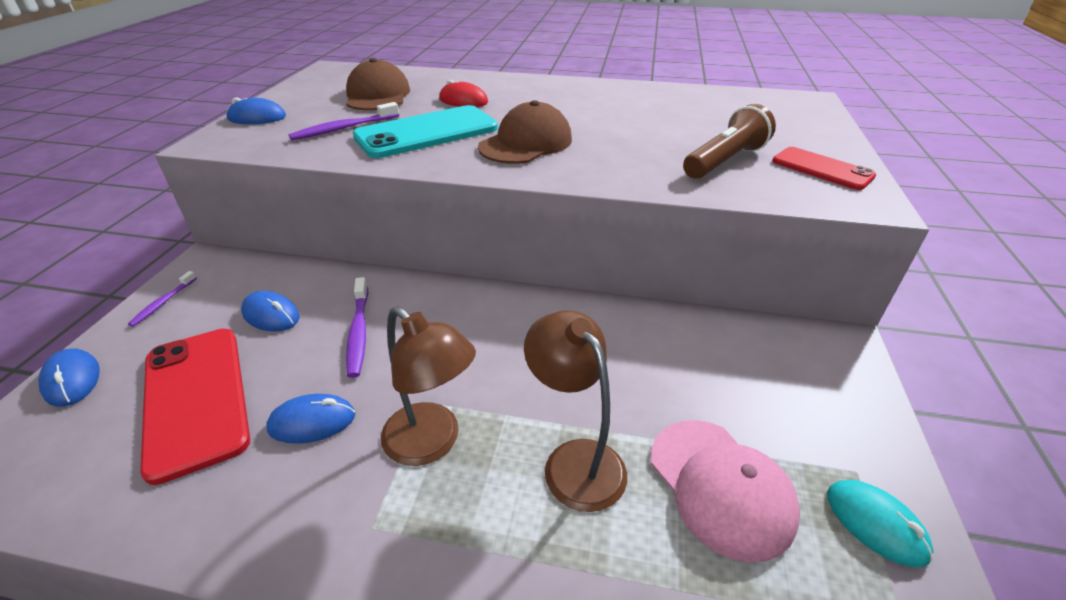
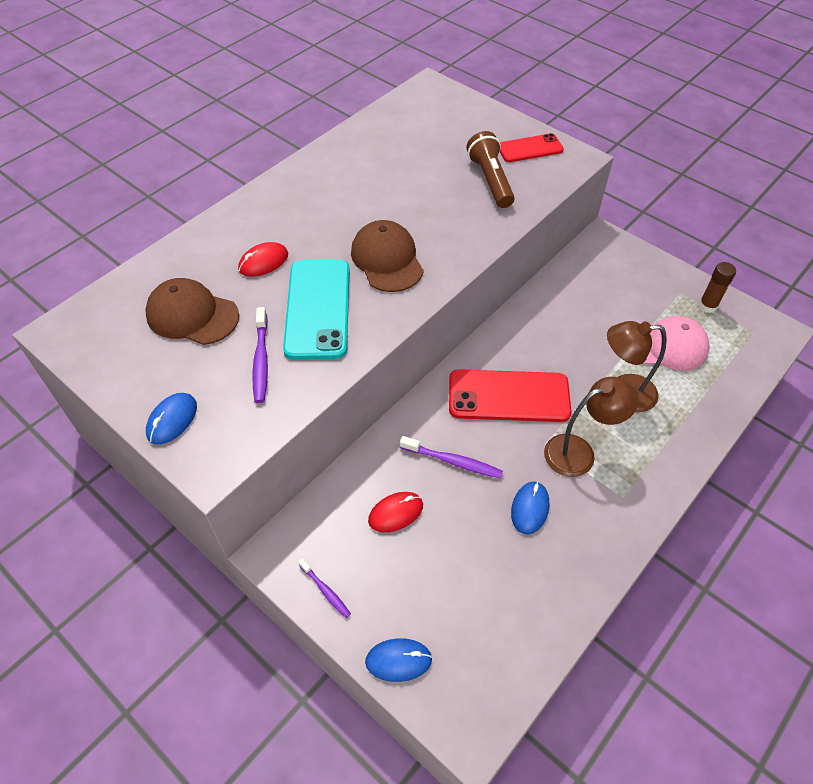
camera: 60 degrees left, 15 degrees up
(196, 399) = (469, 574): red phone -> red phone (508, 396)
(271, 315) = (395, 513): blue mouse -> red mouse
(875, 524) = (707, 306): turquoise mouse -> brown glue stick

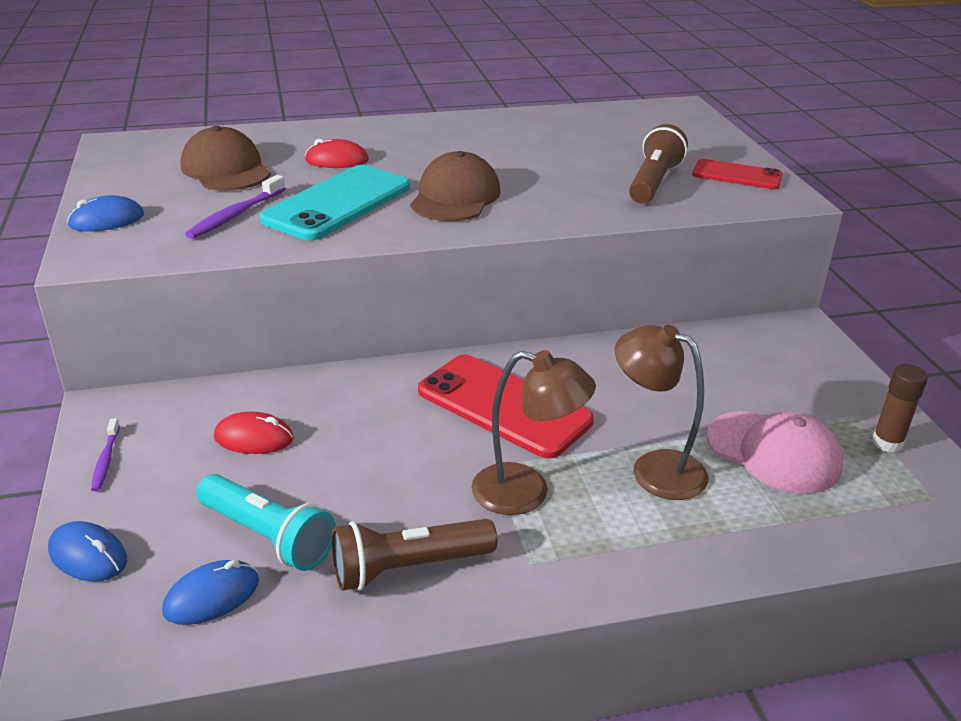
camera: 35 degrees right, 20 degrees down
(453, 461) = (369, 428): purple toothbrush -> none
(481, 574) = (268, 536): none -> turquoise flashlight
(529, 508) = (399, 510): blue mouse -> blue mouse (212, 596)
(571, 542) = (408, 567): none -> brown flashlight

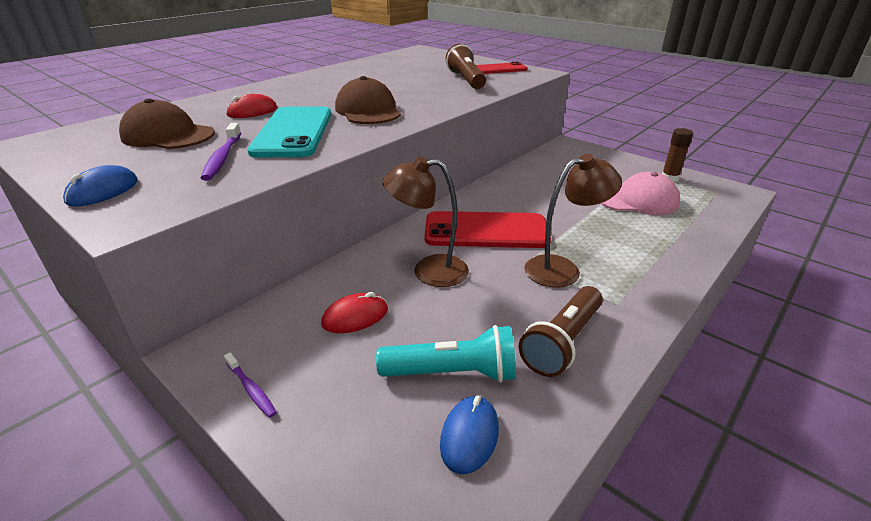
camera: 35 degrees left, 0 degrees up
(88, 555) = (330, 468): blue mouse -> none
(654, 468) = (601, 229): brown lamp -> brown lamp (428, 271)

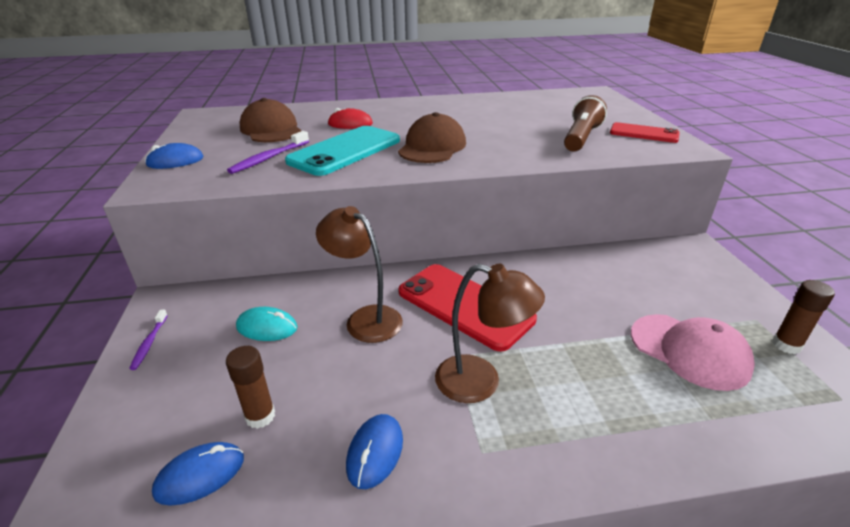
camera: 40 degrees right, 0 degrees up
(355, 317) = (267, 327): red mouse -> turquoise mouse
(452, 373) = (260, 416): turquoise flashlight -> brown glue stick
(562, 342) = (375, 452): brown flashlight -> blue mouse

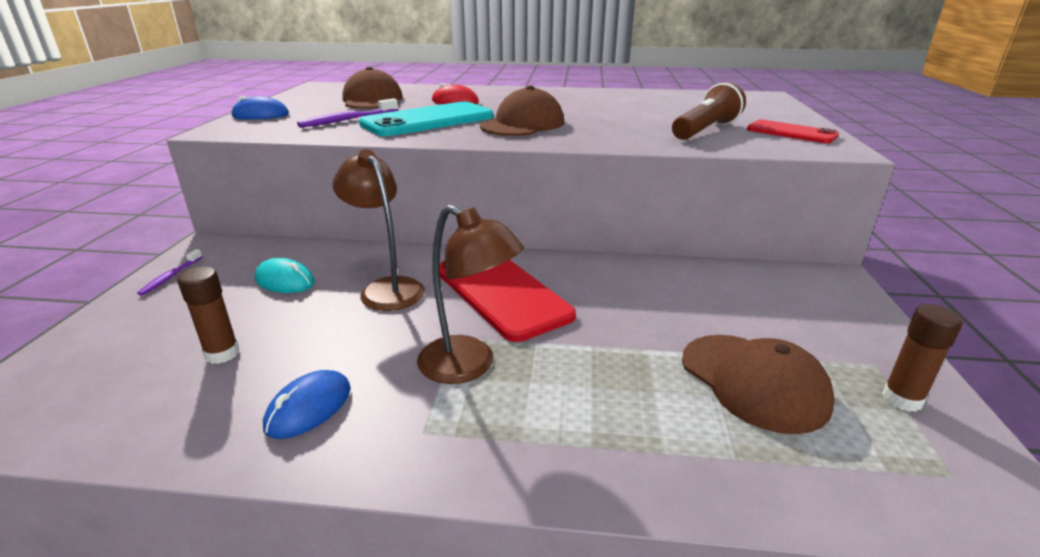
camera: 15 degrees right, 5 degrees down
(200, 475) = (131, 392): blue mouse -> none
(689, 351) = (753, 381): pink cap -> brown cap

